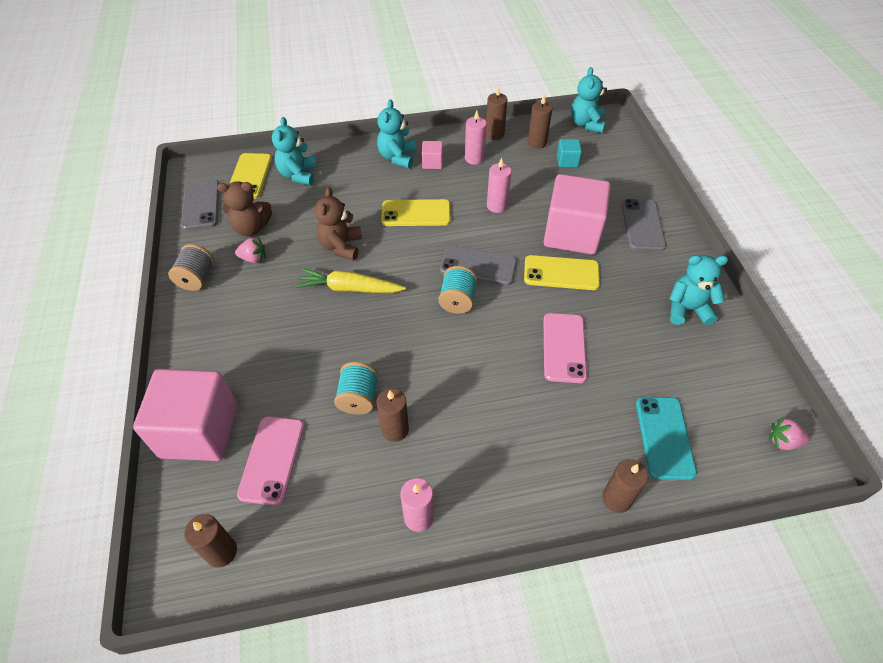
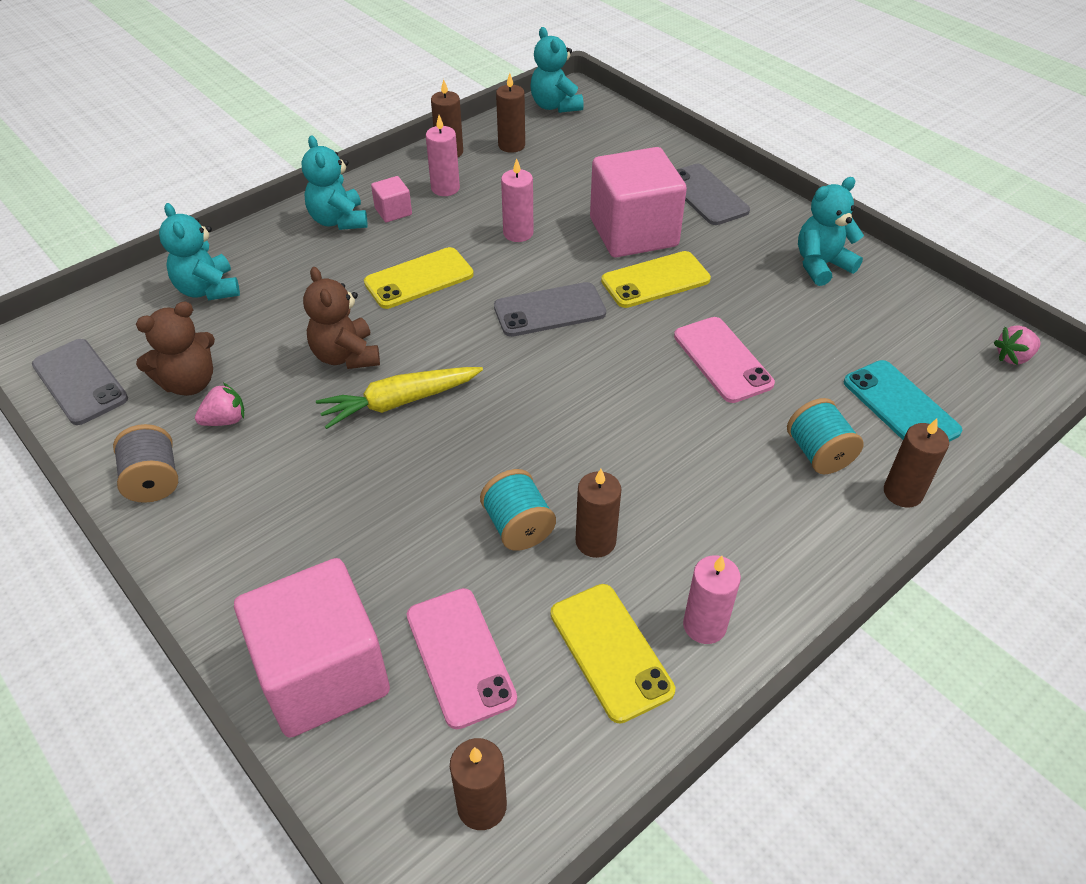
camera: 30 degrees left, 5 degrees down
(249, 176) = (131, 317): yellow phone -> yellow phone (610, 651)
(457, 300) = (554, 359): turquoise spool -> turquoise spool (818, 453)
(567, 161) = (565, 154): turquoise cube -> none

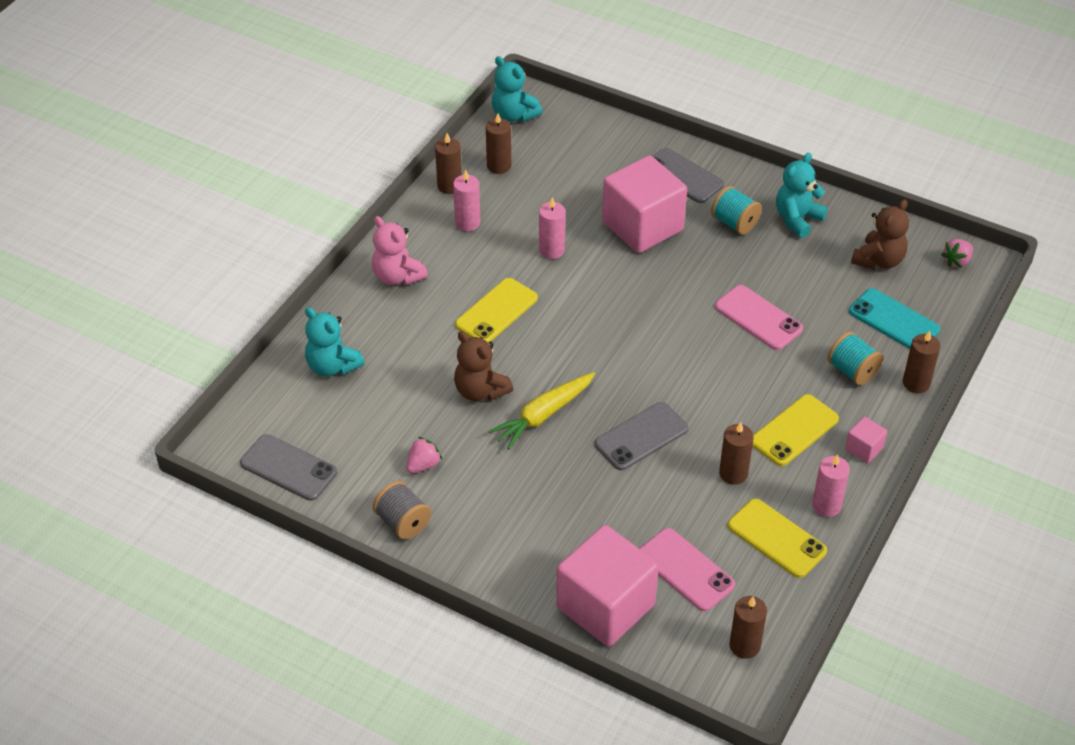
camera: 20 degrees left, 0 degrees up
(189, 383) = (375, 445): brown teddy bear -> brown teddy bear (878, 260)
(339, 220) = (397, 276): turquoise teddy bear -> pink teddy bear
(393, 211) = (437, 256): pink cube -> pink cube (864, 448)
(518, 526) = (677, 479): turquoise spool -> turquoise spool (734, 223)
(549, 310) = (612, 311): grey phone -> grey phone (641, 436)
(655, 280) = (679, 265): yellow phone -> yellow phone (794, 430)

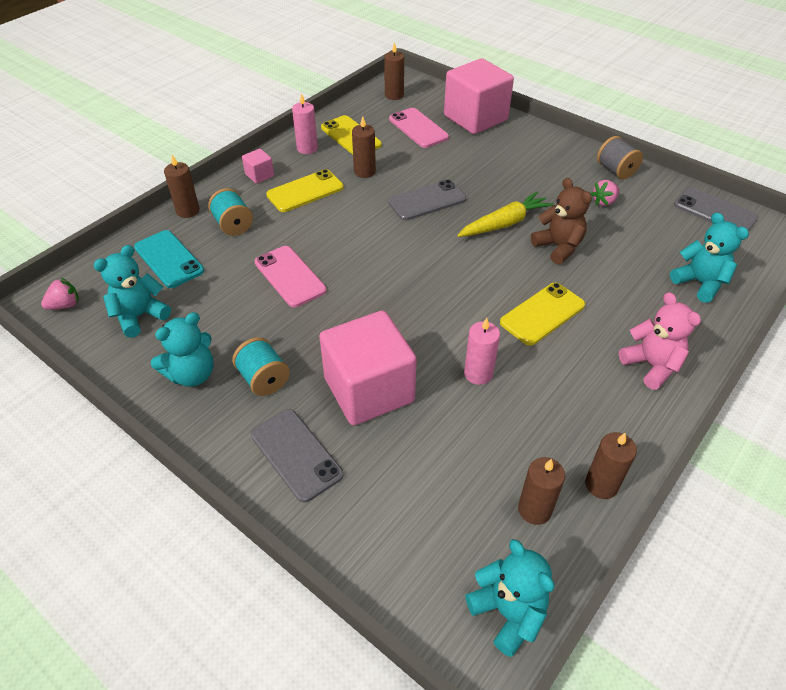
camera: 170 degrees left, 0 degrees up
(467, 223) = (575, 423): pink candle -> none
(878, 260) = (140, 316): brown teddy bear -> turquoise teddy bear

